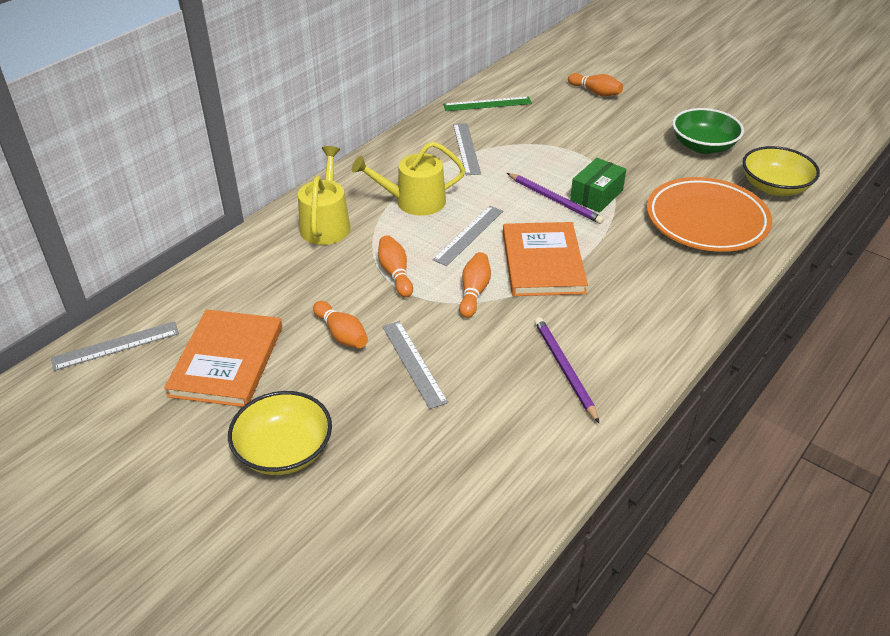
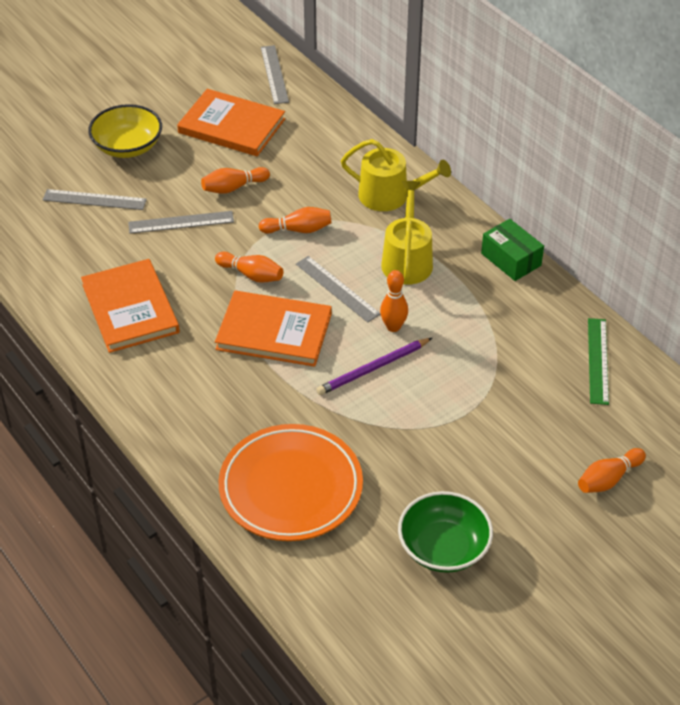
camera: 105 degrees right, 5 degrees up
(466, 148) = (498, 320): grey ruler -> grey ruler (94, 200)
(501, 197) = (393, 327): none -> orange bowling pin
(564, 369) = (130, 308): purple pencil -> orange book
(596, 195) = (370, 406): green box -> green box (511, 259)
(774, 187) = (331, 584): yellow bowl -> none

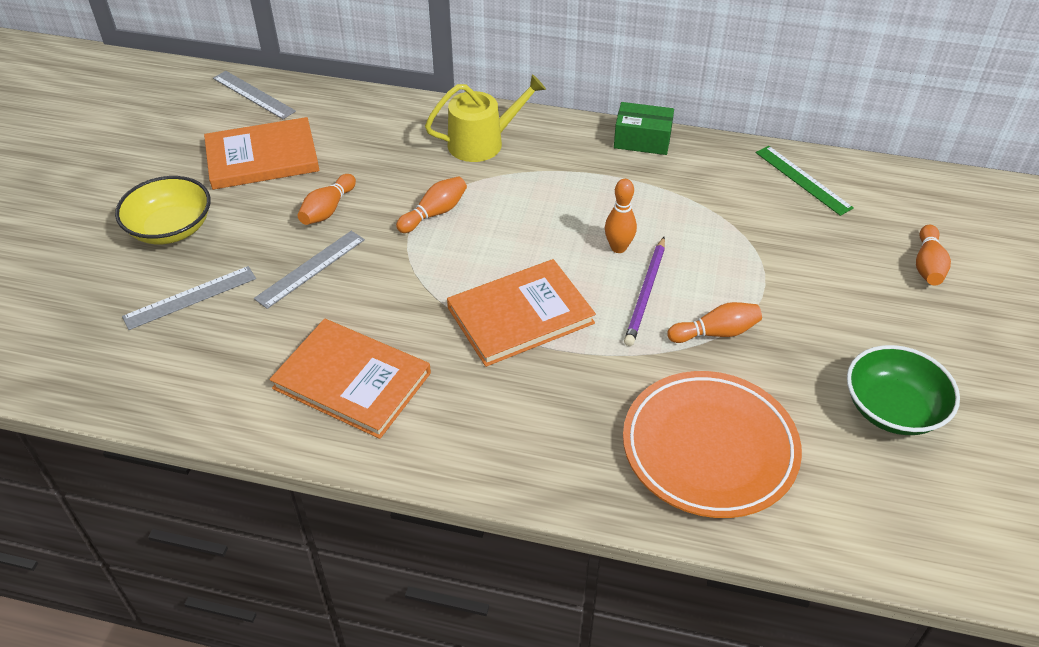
camera: 40 degrees left, 0 degrees up
(251, 275) = (438, 277): orange bowling pin -> orange bowling pin (716, 333)
(337, 289) = (531, 244): grey ruler -> none
(407, 260) = (561, 186): yellow watering can -> none

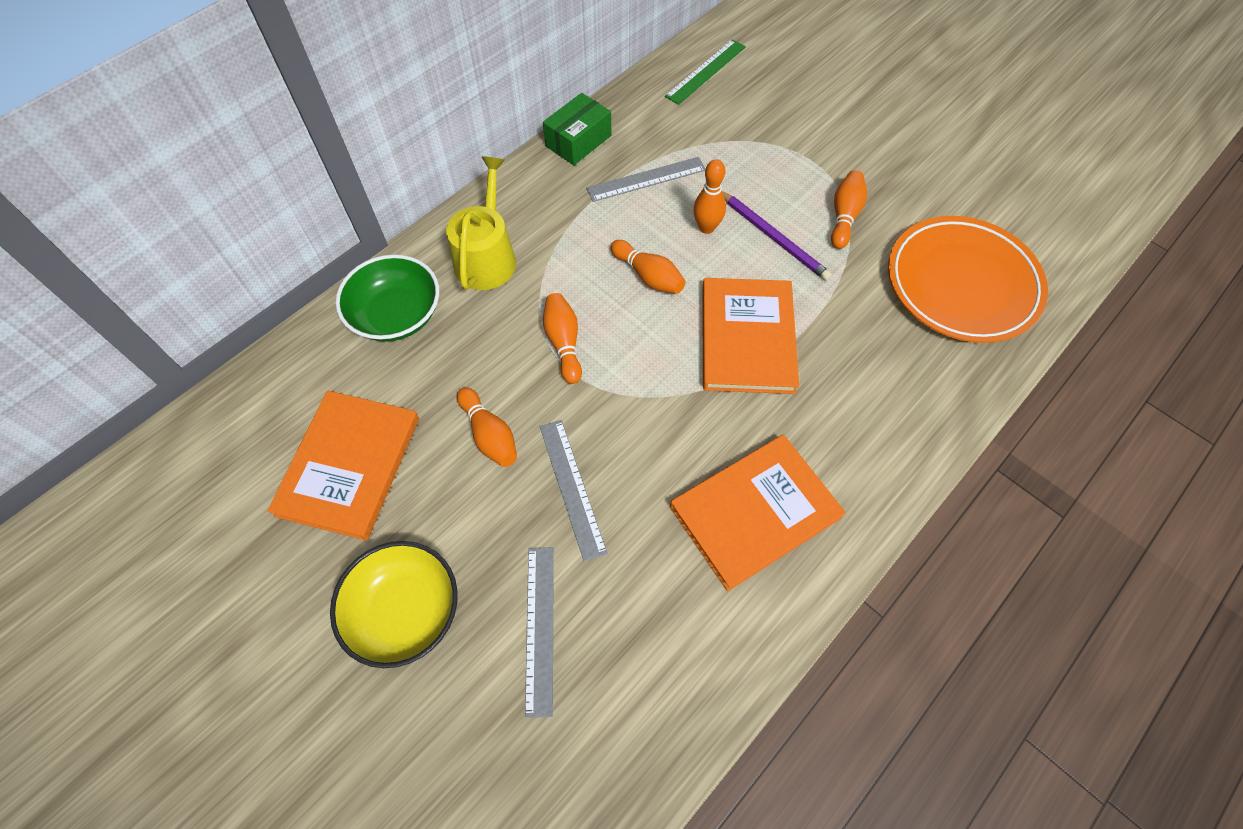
camera: 60 degrees left, 15 degrees up
(253, 94) = (221, 431): grey ruler -> grey ruler (646, 179)
(802, 180) = (706, 71): green ruler -> green ruler turned 45 degrees counterclockwise
(892, 408) = (973, 159): green bowl -> green bowl (396, 315)
(927, 265) = (845, 59): orange bowling pin -> orange bowling pin (648, 276)

